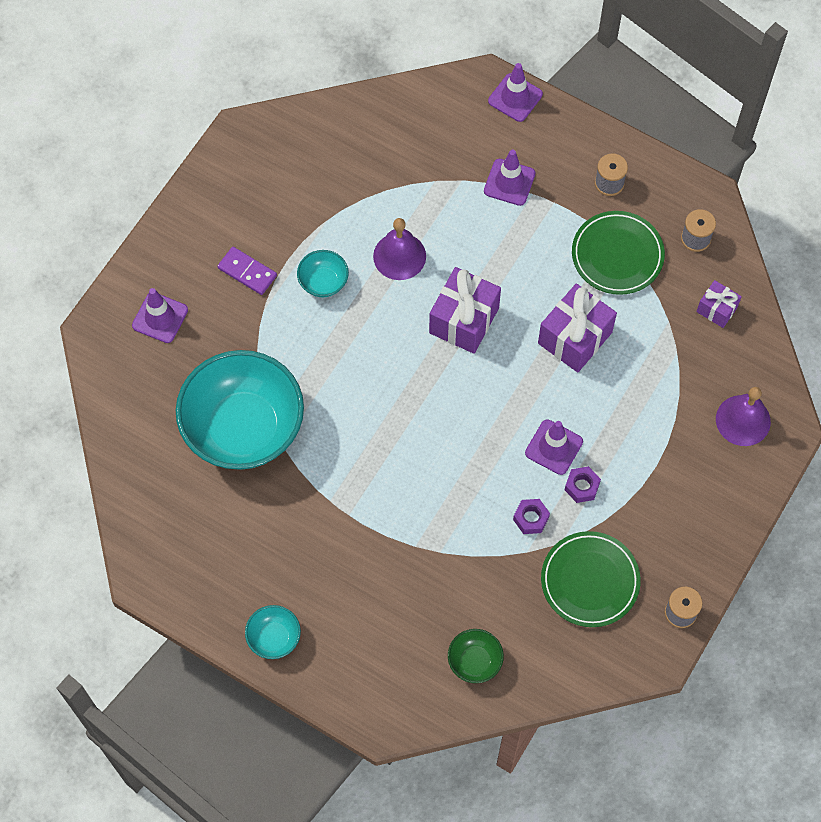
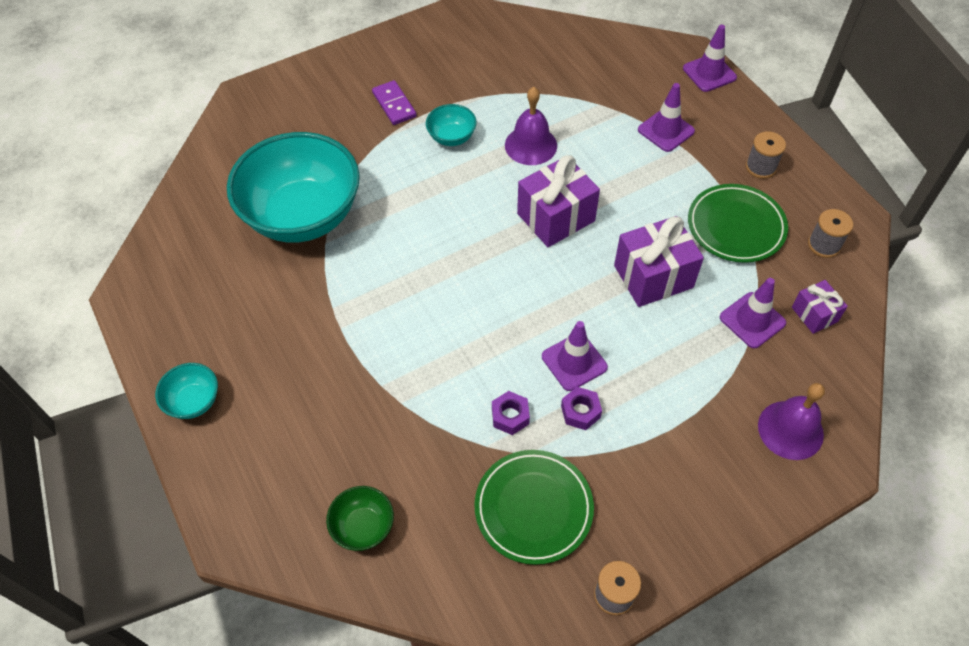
camera: 30 degrees right, 10 degrees down
(160, 318) = (300, 107): purple traffic cone -> purple traffic cone (752, 320)

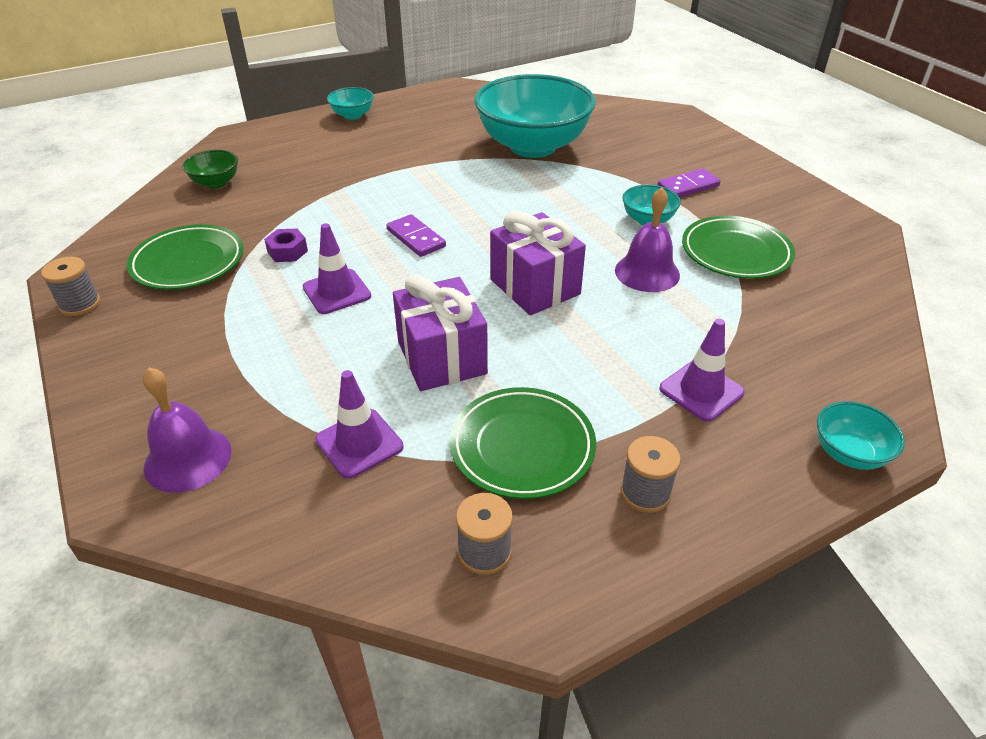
camera: 90 degrees right, 15 degrees down
(483, 307) = (416, 238): none -> purple domino
(500, 89) = (736, 252): none -> green plate
(580, 412) = (276, 293): purple nut -> none
(709, 73) = (849, 453): purple traffic cone -> turquoise bowl
(814, 314) = (355, 515): purple gift -> none

